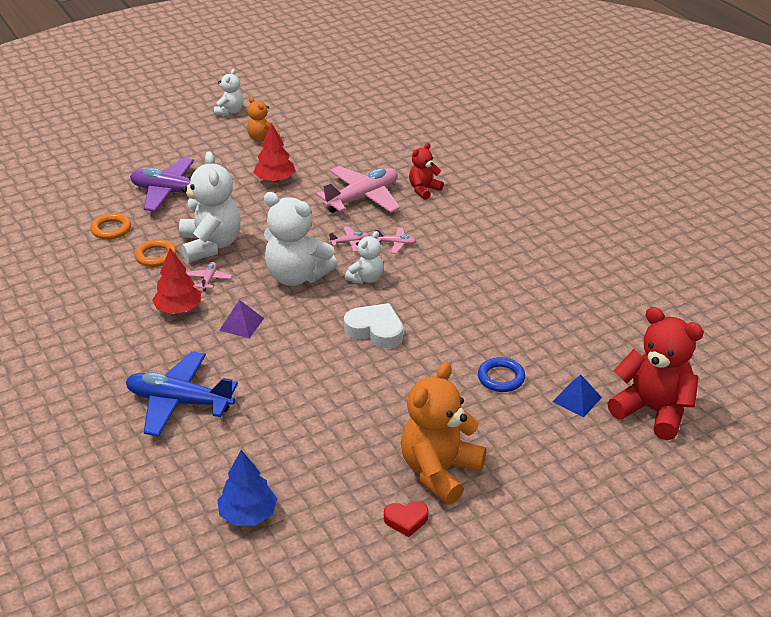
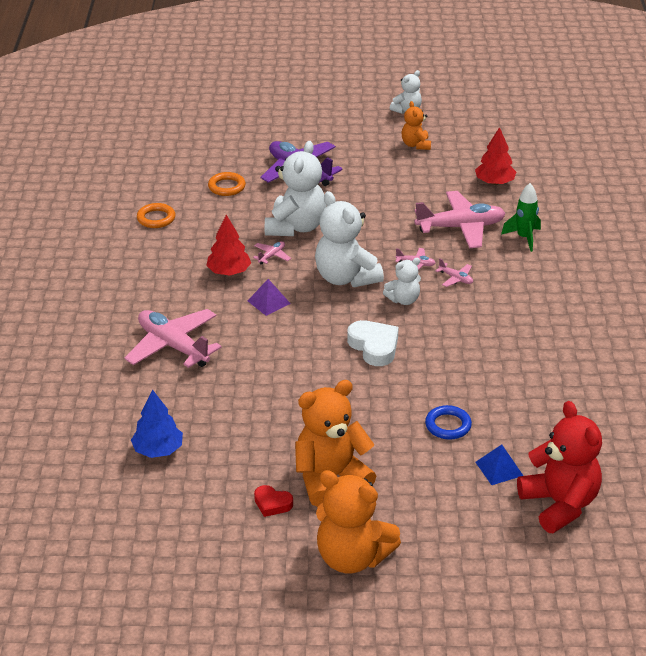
camera: 30 degrees right, 0 degrees up
(156, 256) = (245, 221): orange ring -> orange ring (156, 218)
(179, 402) = (173, 346): blue plane -> pink plane
(275, 179) = (396, 186): red tree -> red tree (494, 182)
(424, 190) = (524, 238): red teddy bear -> green rocket
(523, 540) = (352, 557): none -> orange teddy bear

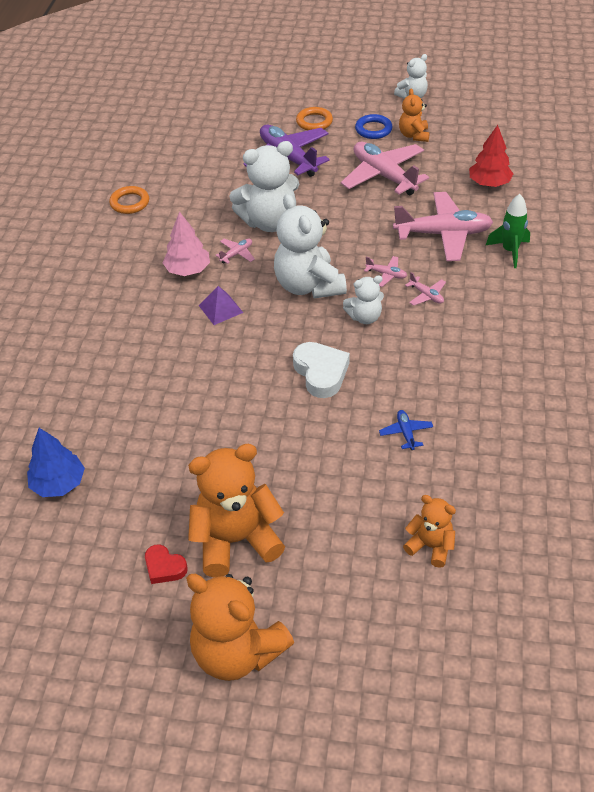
camera: 10 degrees right, 10 degrees up
(173, 346) = (108, 354): pink plane -> pink plane (383, 175)
(226, 187) = (209, 171): orange ring -> orange ring (314, 122)
(229, 272) = (188, 270): red tree -> pink tree
(296, 227) = (269, 222): white teddy bear -> white teddy bear turned 45 degrees clockwise
(448, 425) = (382, 482): blue ring -> blue ring (373, 129)
(460, 387) = (406, 433): none -> blue plane
(499, 468) = (430, 546): blue pyramid -> orange teddy bear
(559, 504) = (493, 604): red teddy bear -> none

